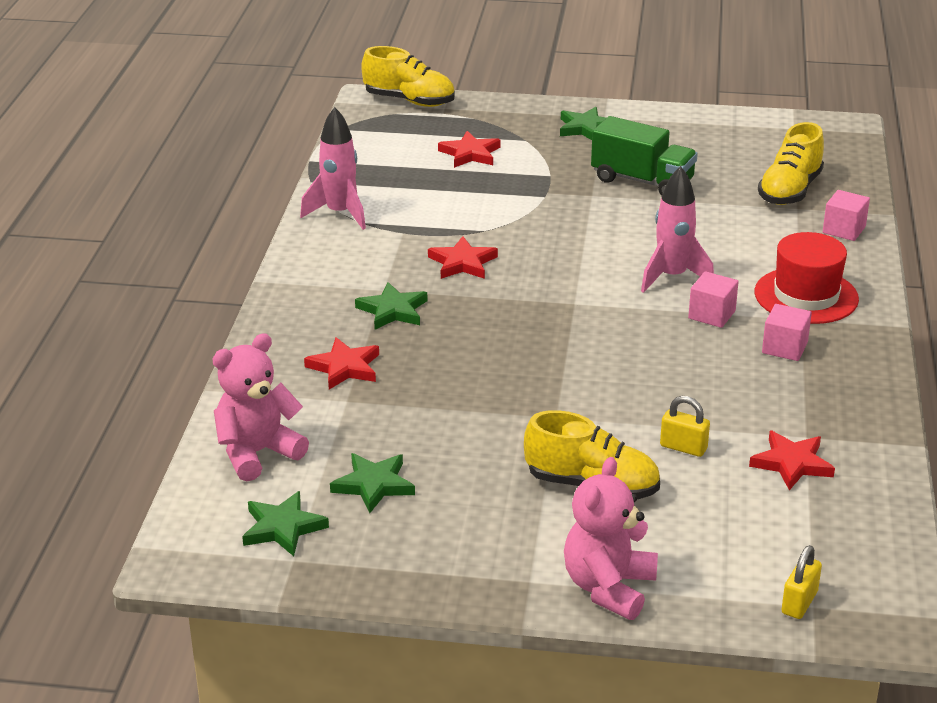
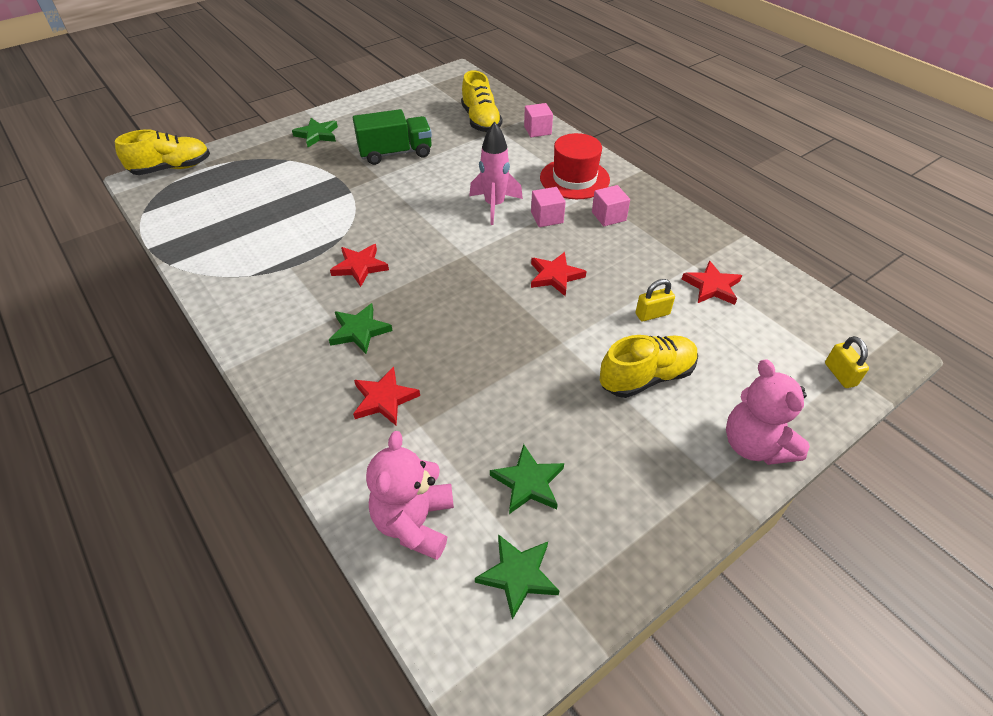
camera: 45 degrees left, 15 degrees up
(340, 214) = (225, 277): pink rocket -> none
(470, 154) = (264, 186): red star -> red star (555, 276)

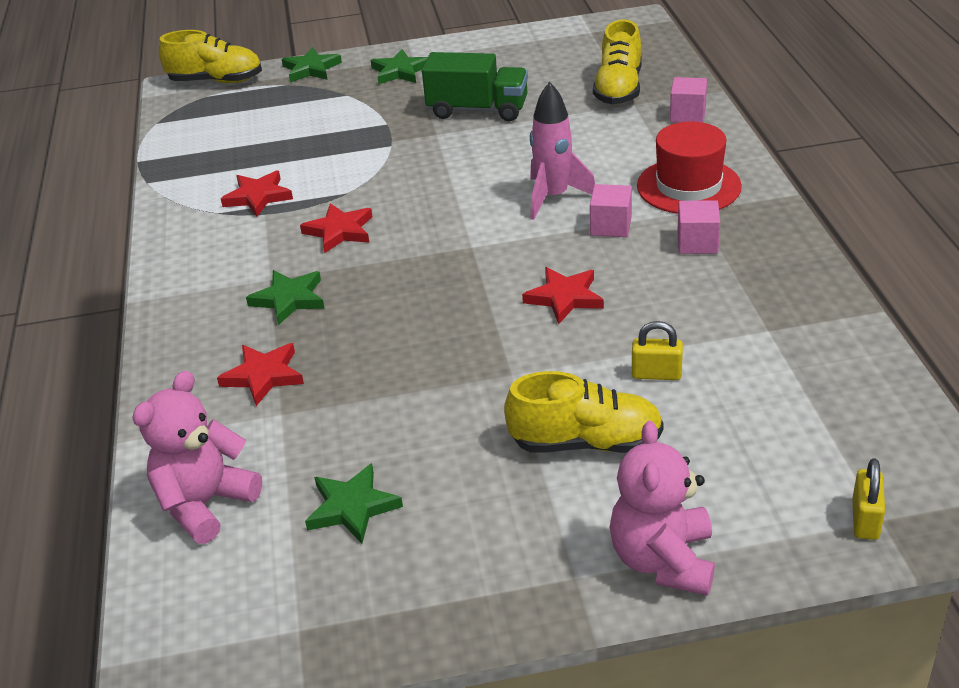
camera: 30 degrees right, 10 degrees down
(518, 575) = (270, 590): green star -> green star (311, 69)
(712, 286) = (771, 363): red star -> red star (258, 197)

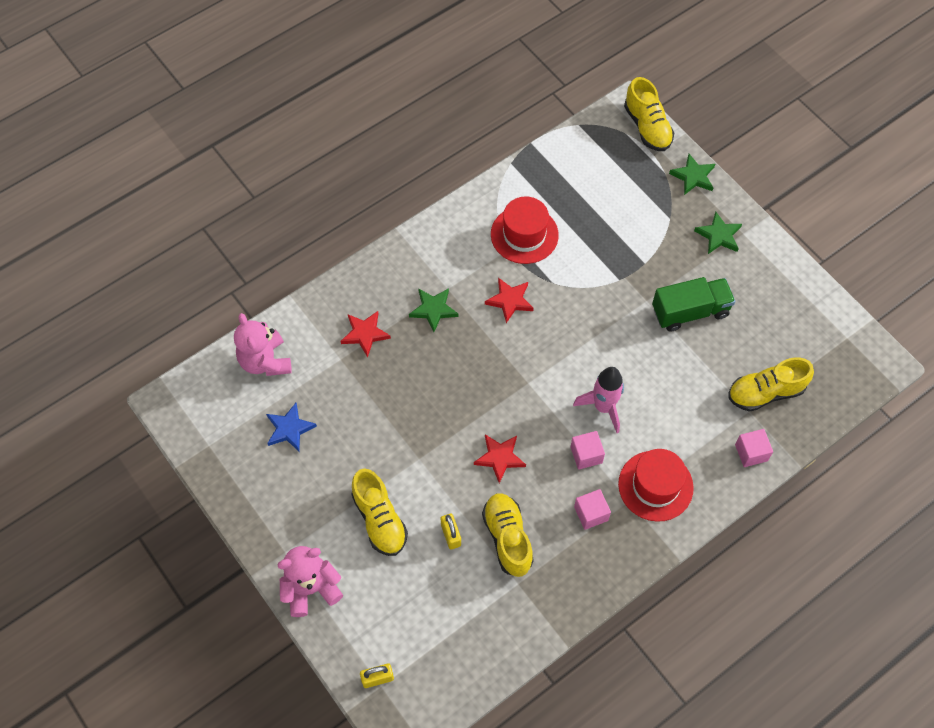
camera: 60 degrees right, 25 degrees up
(205, 504) = (265, 361): pink teddy bear -> pink teddy bear turned 120 degrees counterclockwise
(258, 197) = (524, 234): red star -> red hat
(352, 507) = (289, 429): green star -> blue star
(477, 110) = (690, 312): green truck -> green truck turned 90 degrees counterclockwise
(692, 322) = (507, 538): none -> yellow shoe

